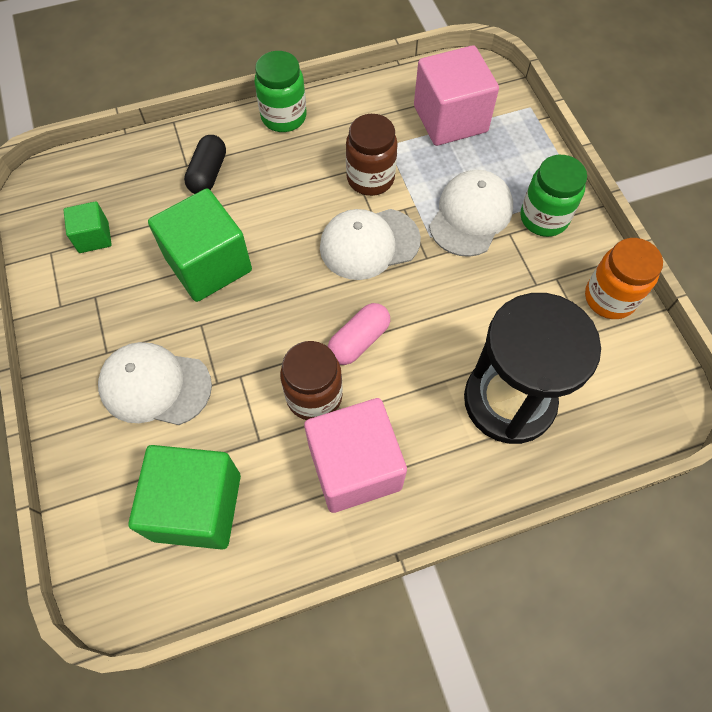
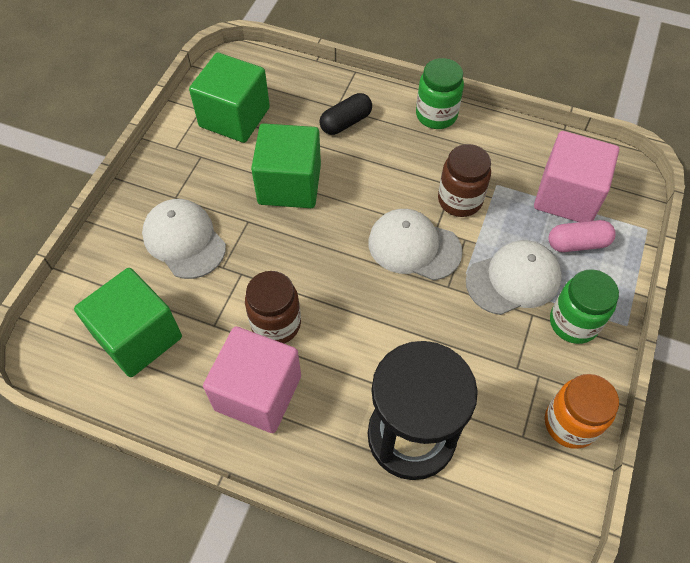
camera: 40 degrees right, 5 degrees down
(93, 237) = (234, 117): green cube -> green cube, size x1.95
(359, 340) = (342, 309): pink capsule -> pink capsule (577, 243)

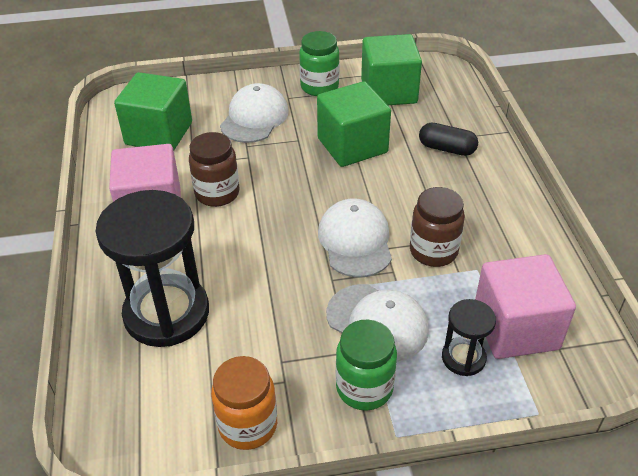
camera: 60 degrees right, 15 degrees down
(436, 115) = (515, 198): green jar -> green jar (319, 87)
(577, 243) = (463, 358): pink capsule -> black hourglass

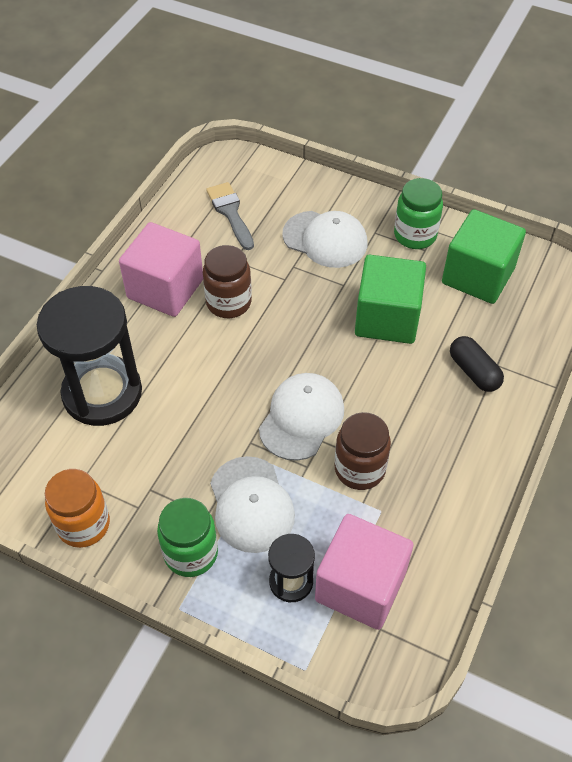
camera: 35 degrees right, 10 degrees up
(159, 133) = (230, 213): green cube -> grey brush
(254, 118) = (325, 239): white cap -> white cap turned 60 degrees clockwise

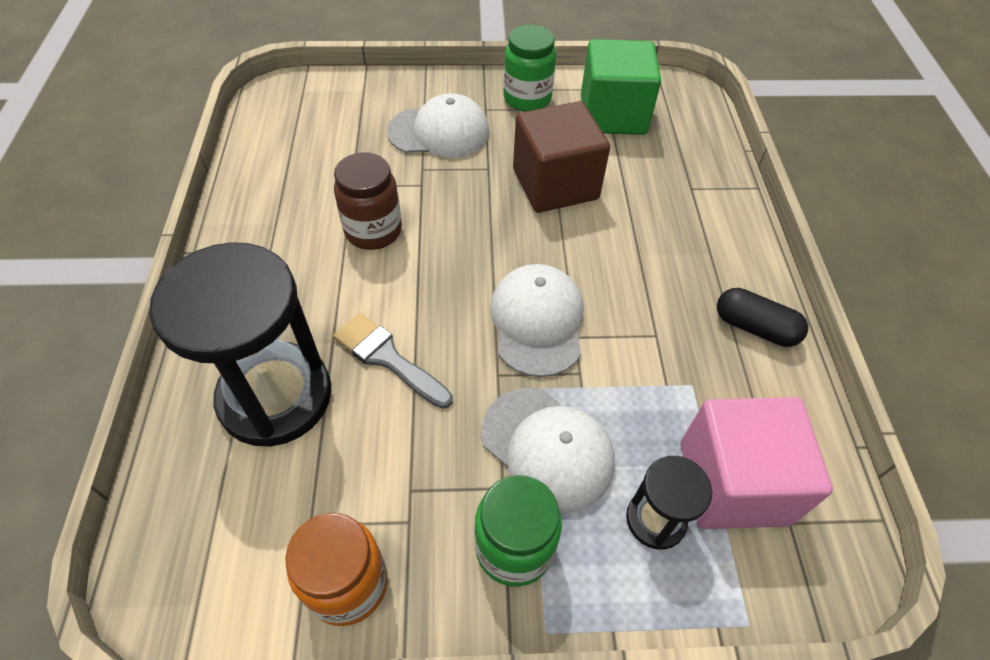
camera: 30 degrees left, 0 degrees up
(165, 288) = (287, 243): pink cube -> none
(230, 213) = (317, 140): grey brush -> grey brush (388, 358)
(360, 469) = (637, 349): brown jar -> none
(387, 318) = (555, 184): green cube -> brown cube
(474, 372) = (675, 203): black capsule -> black capsule (755, 327)

